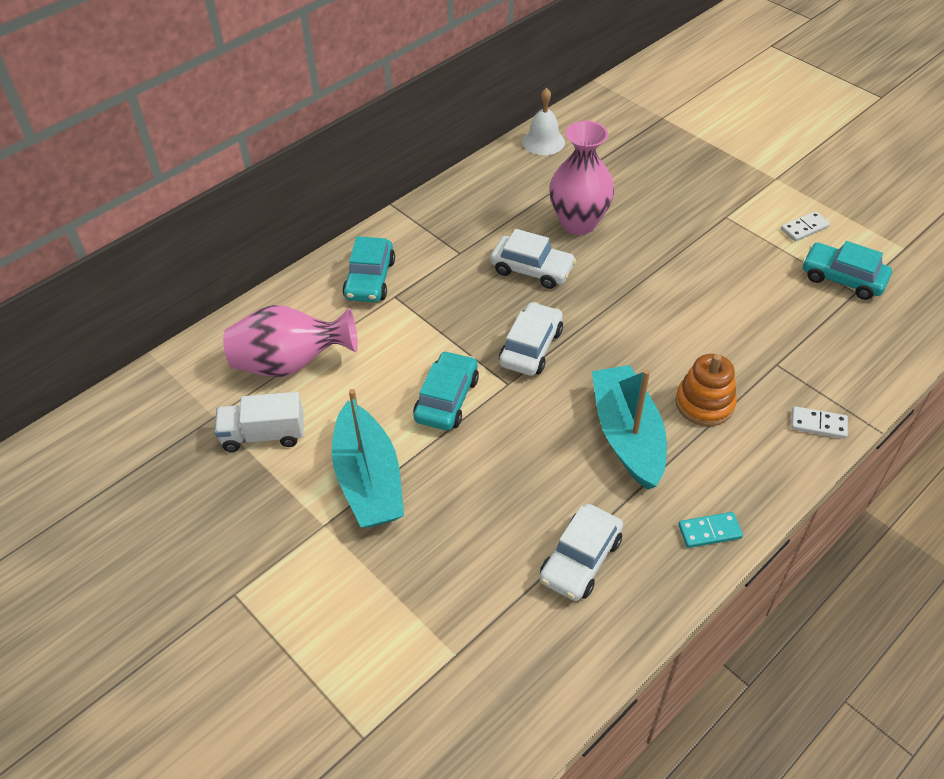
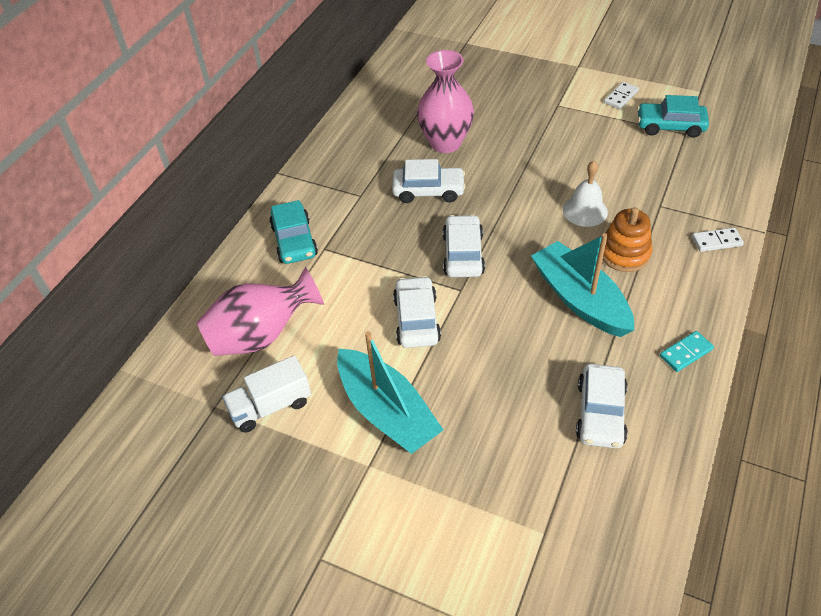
camera: 20 degrees left, 0 degrees up
(446, 399) = (416, 319): turquoise car -> white car
(543, 142) = (381, 87): white bell -> white bell (585, 211)

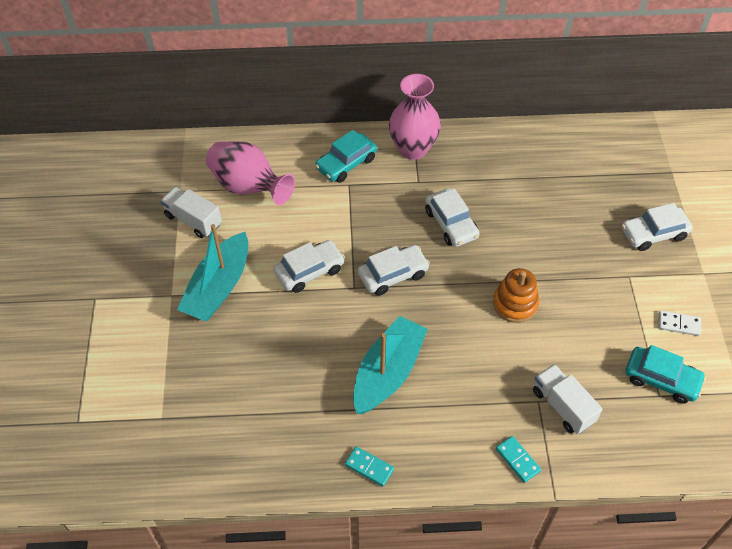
camera: 60 degrees right, 5 degrees up
(445, 143) = (518, 212): pink vase -> pink vase (413, 149)
(585, 211) = (495, 344): white bell -> none
(600, 413) = (279, 422): white car -> white car (653, 234)
(624, 254) = (459, 390): orange stacking toy -> orange stacking toy (515, 304)
(670, 126) = (661, 379): turquoise car -> turquoise car turned 135 degrees clockwise
(672, 192) = (563, 406): none -> white truck
(716, 241) = (517, 460): white domino -> turquoise domino

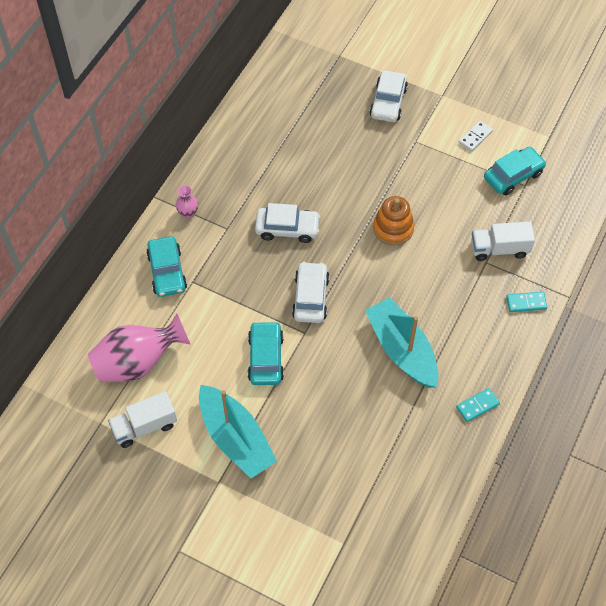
camera: 60 degrees left, 5 degrees up
(309, 271) = (265, 358): white car -> turquoise car
(413, 149) = (188, 213): pink vase -> pink vase, size x0.44

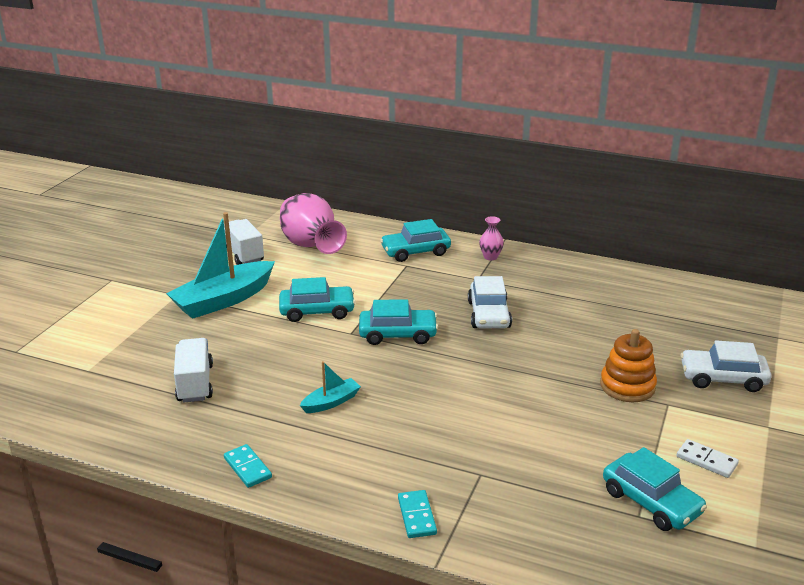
camera: 85 degrees right, 30 degrees down
(310, 297) = (398, 334): white car -> turquoise car
(393, 228) = (513, 389): orange stacking toy -> orange stacking toy (627, 386)
(402, 350) = (331, 402): turquoise boat -> turquoise boat, size x0.48
(499, 249) = (507, 487): white truck -> white truck (195, 383)

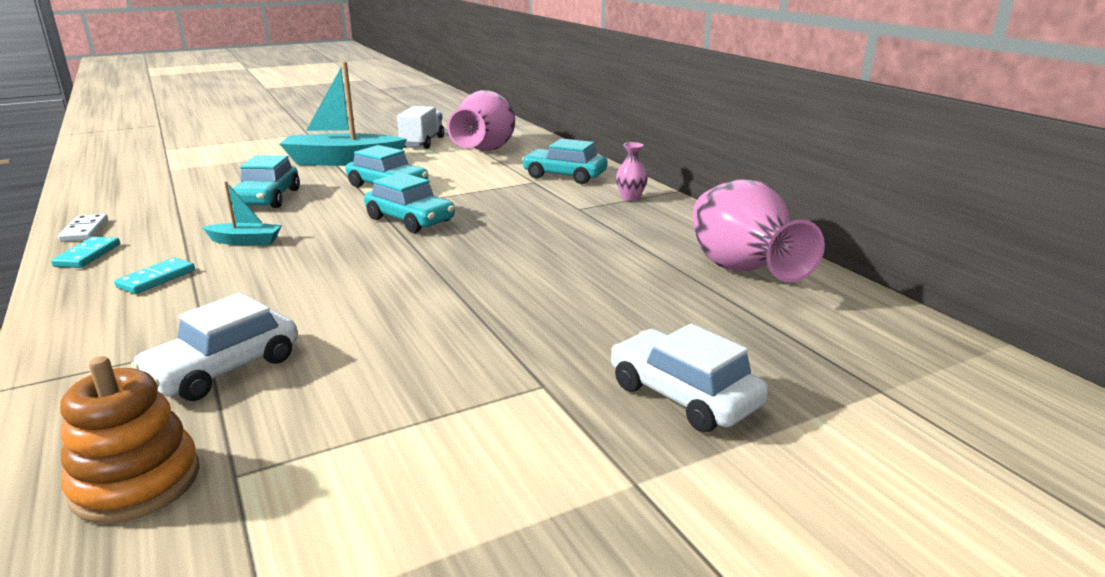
camera: 40 degrees right, 5 degrees down
(195, 383) = (200, 197): white truck -> none
(417, 516) = (79, 347): turquoise domino -> turquoise domino (156, 279)
(489, 314) = (526, 235): white car -> white car (223, 369)
(627, 386) = (533, 346): orange stacking toy -> orange stacking toy (136, 482)
(633, 291) = (741, 270): none -> pink vase
(651, 502) = (282, 470): turquoise car -> turquoise car (268, 198)
(706, 460) = (452, 470): white domino -> white domino (84, 230)

